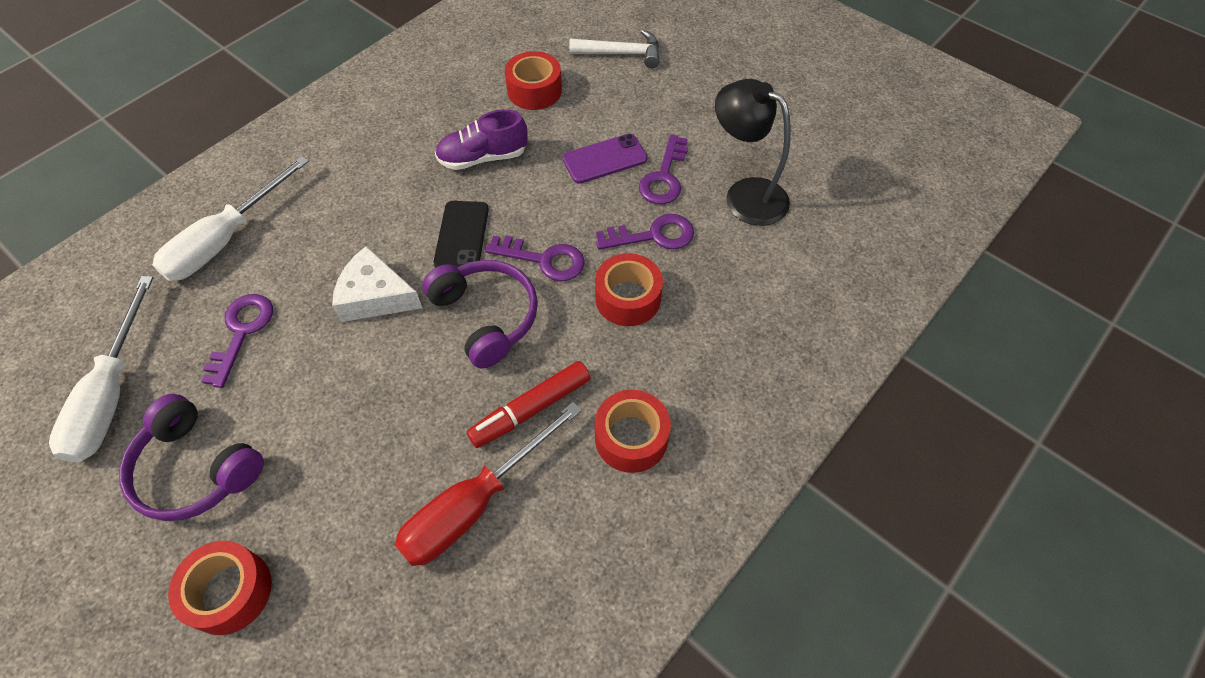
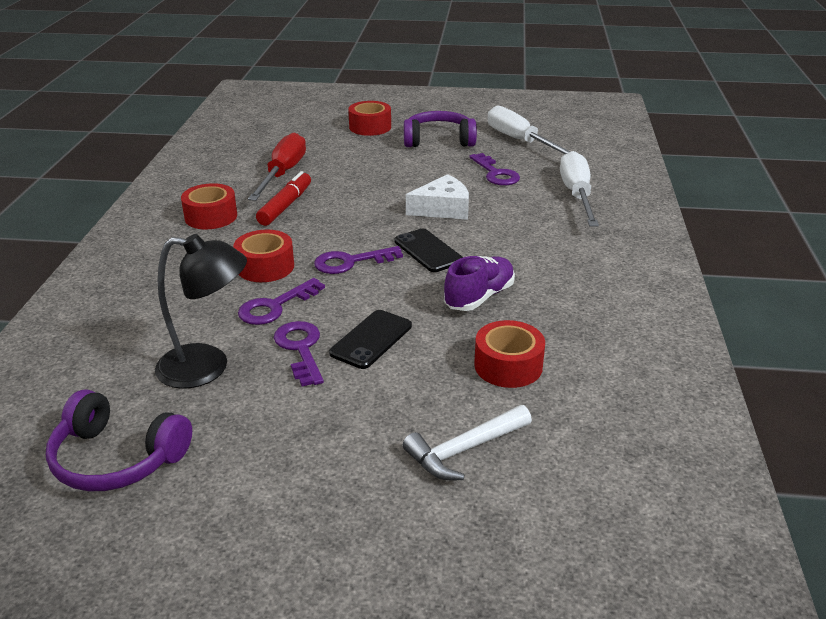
camera: 145 degrees right, 25 degrees down
(486, 317) = (358, 225): purple headphones -> purple headphones (117, 458)
(604, 159) = (371, 339): purple phone -> black phone

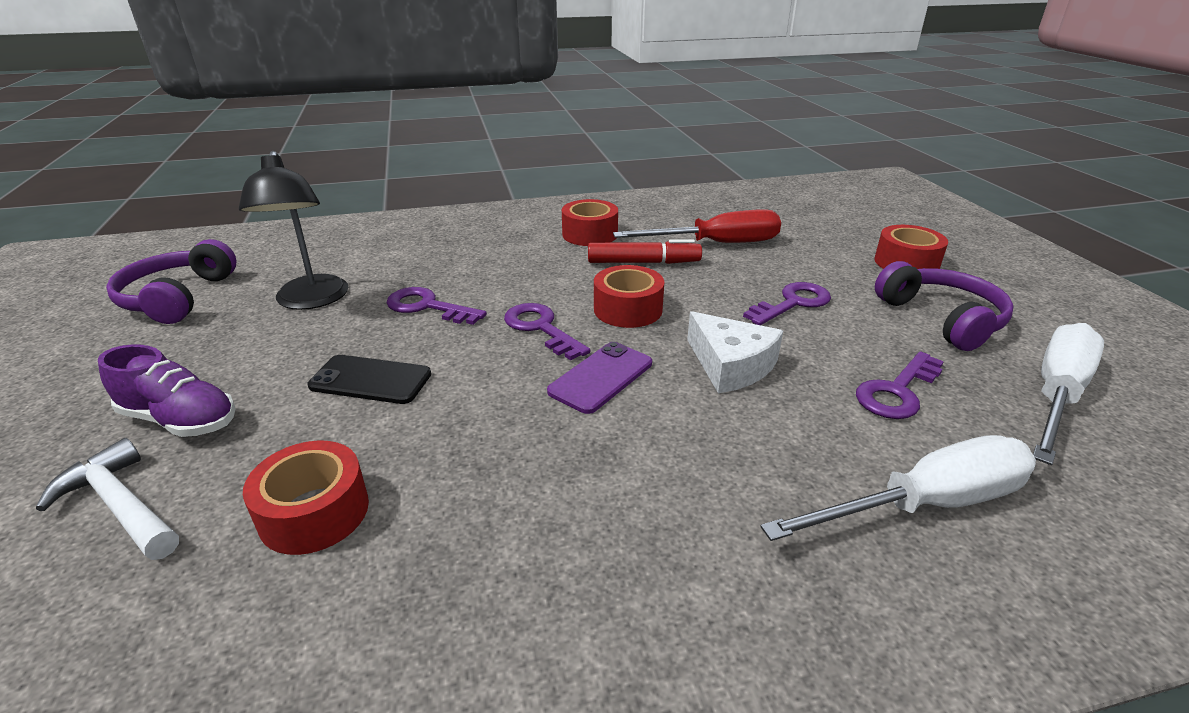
camera: 70 degrees right, 0 degrees up
(265, 267) = (505, 283): red tape -> red tape (628, 309)
(300, 349) = (346, 340): purple key -> purple key (792, 303)
(428, 251) = (601, 377): black phone -> purple phone
(479, 297) = (495, 448): purple shoe -> purple shoe (180, 420)

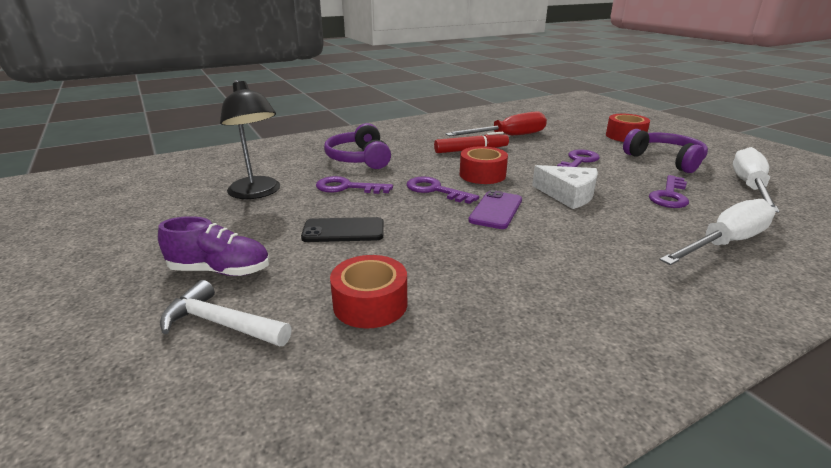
camera: 15 degrees left, 5 degrees down
(178, 297) = (147, 202): purple headphones -> purple headphones (359, 158)
(590, 234) = (423, 139): red tape -> none

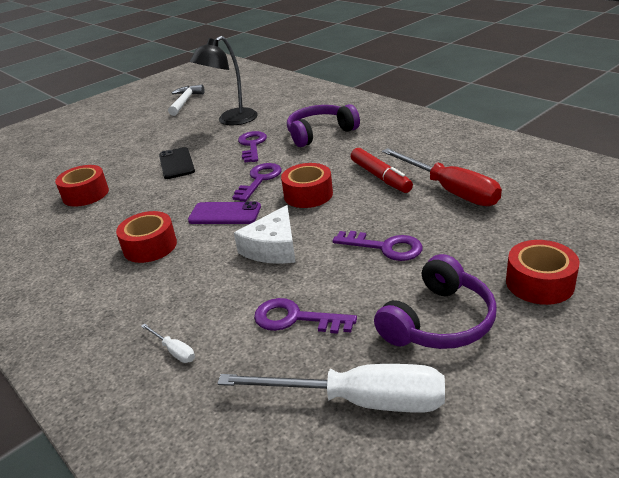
camera: 80 degrees right, 5 degrees up
(220, 270) = (124, 145): purple shoe -> none
(220, 323) = (73, 162): white hammer -> white hammer (185, 101)
(546, 252) = (150, 246): none -> red tape
(724, 243) = (174, 351): white screwdriver -> white screwdriver, size x0.41

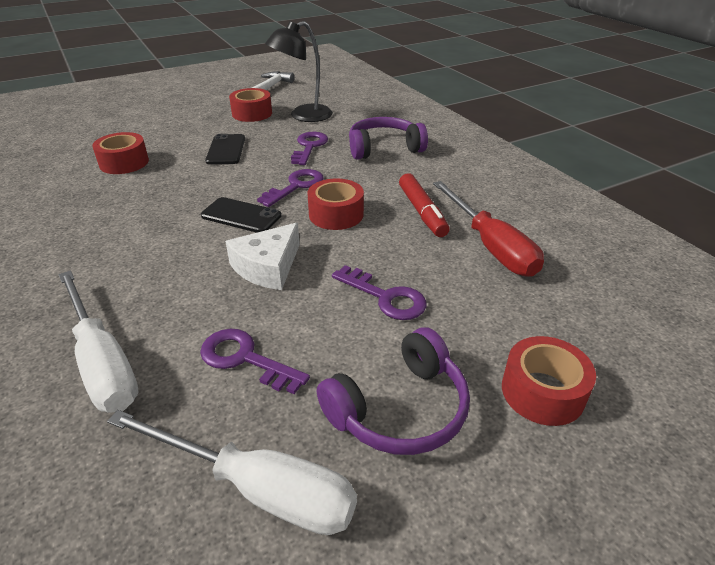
camera: 10 degrees right, 5 degrees up
(150, 246) = (149, 234): red tape -> red tape (252, 113)
(174, 351) = (102, 362): white screwdriver -> white screwdriver, size x2.44
(225, 214) = (241, 216): purple phone -> black phone

